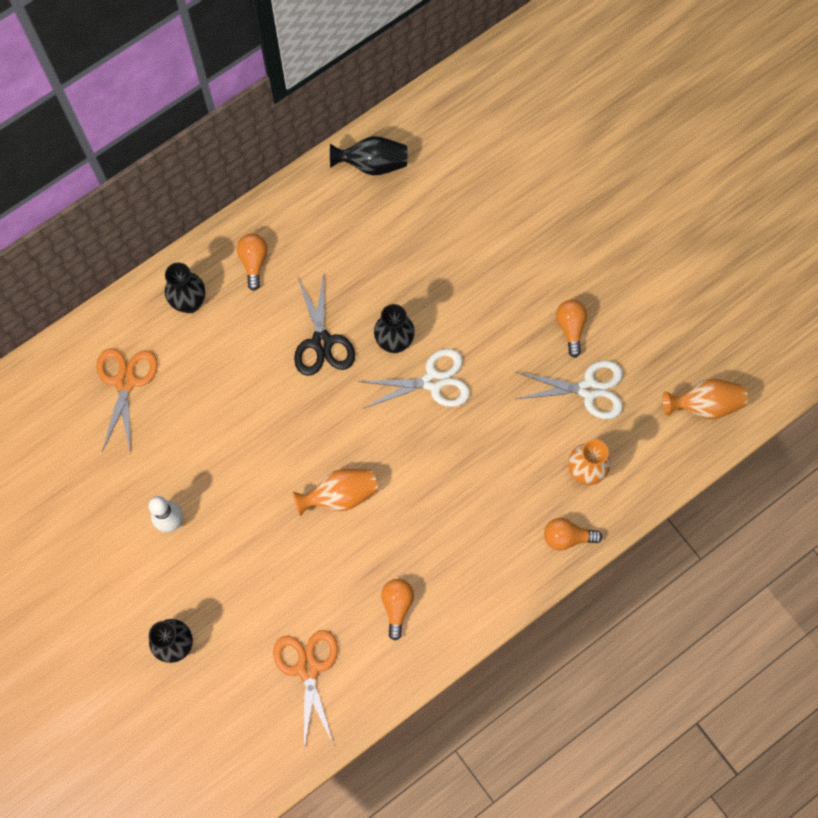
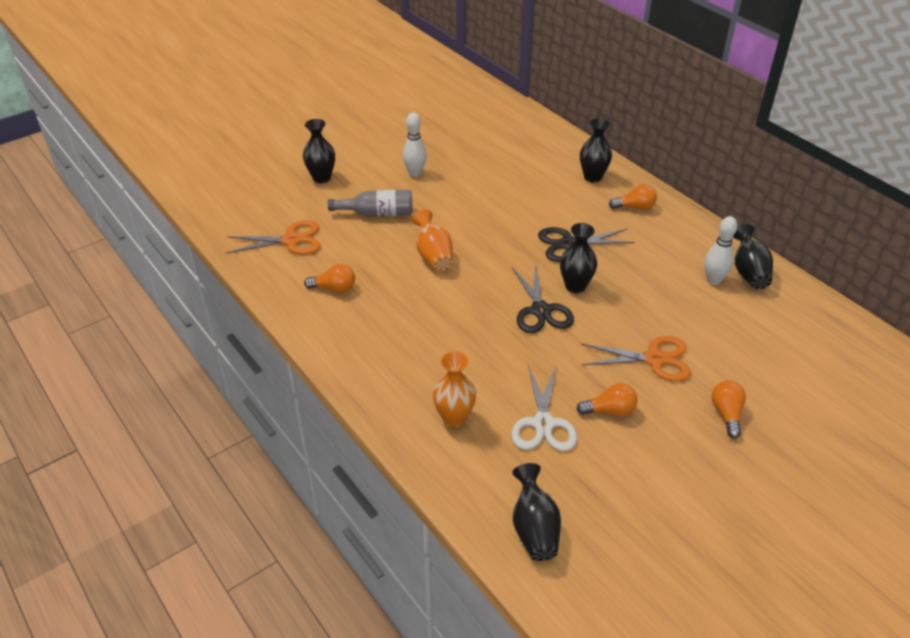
camera: 90 degrees right, 30 degrees down
(125, 382) = (524, 150): orange scissors -> orange scissors (654, 359)
(256, 566) = (377, 213): none -> grey bottle
(385, 201) = (713, 280): none -> white bowling pin
(433, 381) = (540, 310): white scissors -> black scissors
(567, 537) = (387, 402): orange light bulb -> orange light bulb (726, 414)
(704, 405) = (534, 528): orange vase -> black vase

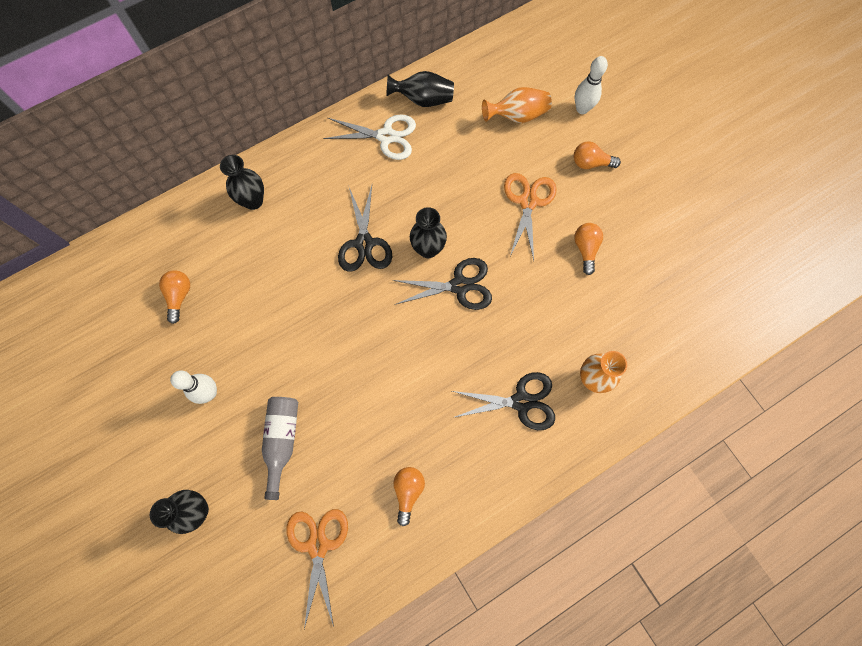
camera: 85 degrees left, 30 degrees up
(423, 361) = (521, 402): none -> black scissors
(433, 256) = (366, 381): orange vase -> orange vase (517, 115)
(534, 528) = (704, 327): black vase -> none
(543, 423) = (599, 304): white scissors -> white scissors (386, 136)
(635, 207) = (313, 171): orange light bulb -> orange light bulb (179, 296)
(713, 280) = (431, 130): white bowling pin -> white bowling pin (582, 109)

